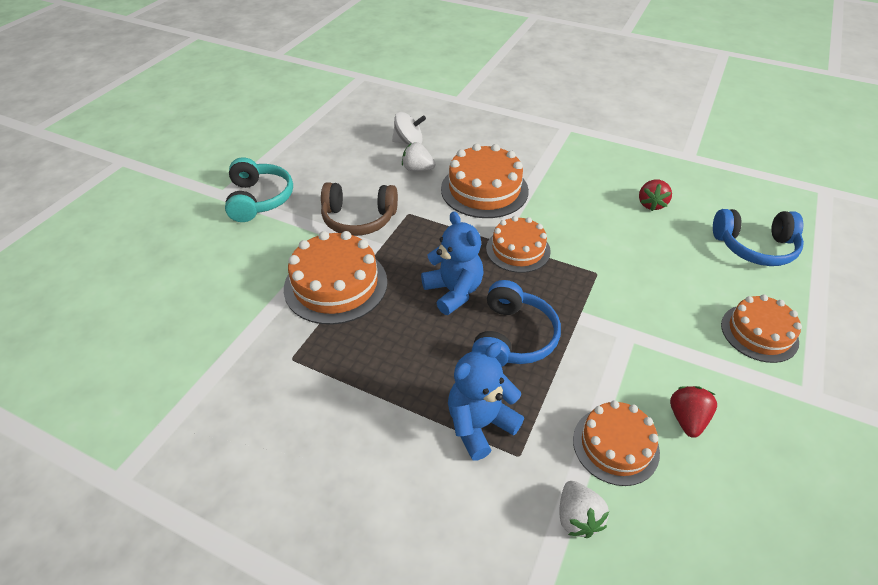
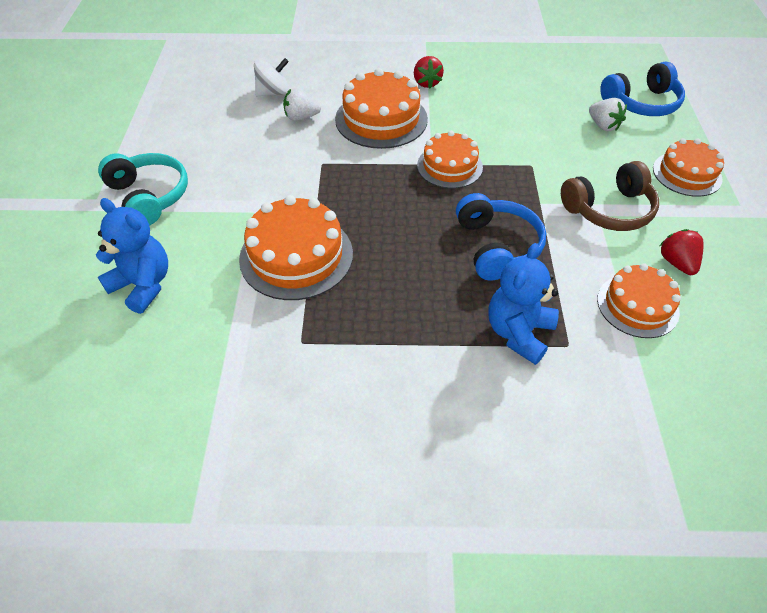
camera: 25 degrees left, 5 degrees up
(359, 219) = (275, 184): brown headphones -> brown headphones (609, 209)
(453, 291) = (416, 224): blue teddy bear -> blue teddy bear (143, 285)
(577, 517) = (645, 375): white strawberry -> white strawberry (603, 126)
(651, 204) = (538, 90): red strawberry -> red strawberry (426, 83)

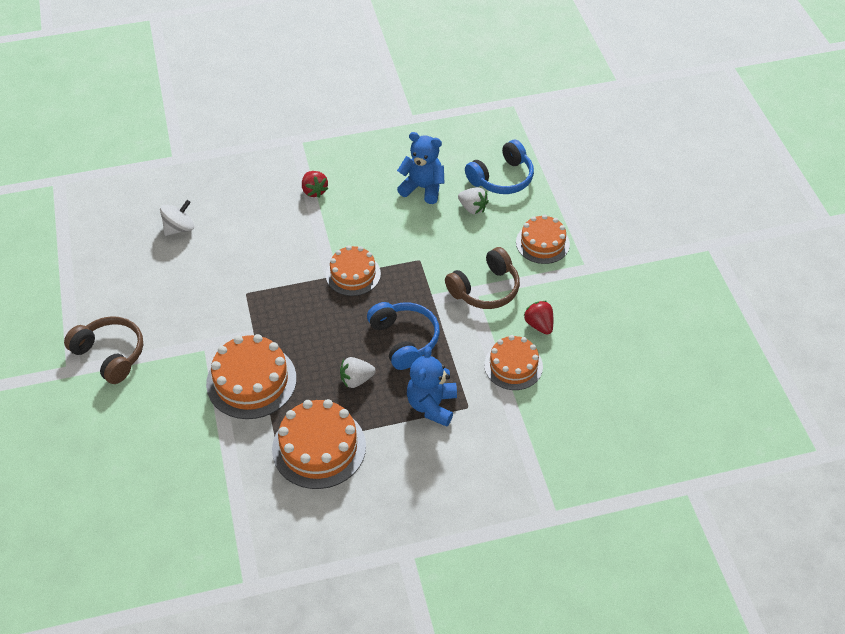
camera: 15 degrees left, 0 degrees up
(143, 285) = (139, 431): blue teddy bear -> blue teddy bear (423, 188)
(149, 196) = (110, 354): turquoise headphones -> brown headphones
(301, 117) = (213, 250): white strawberry -> white strawberry (356, 380)
(381, 119) = (284, 238): orange cake -> orange cake (319, 447)

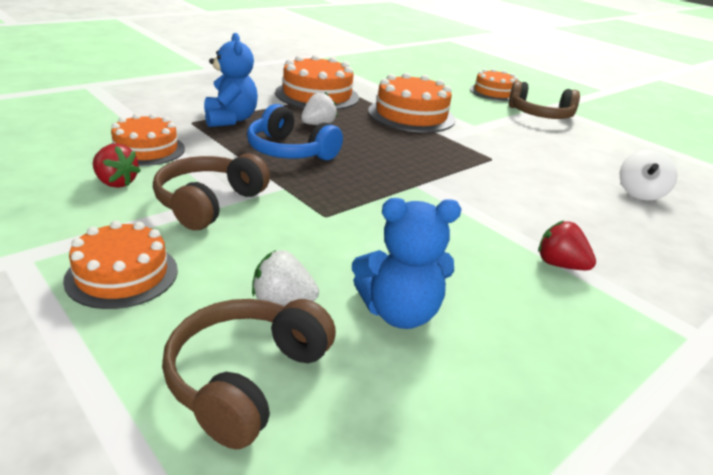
camera: 150 degrees right, 20 degrees down
(353, 274) = (399, 189): orange cake -> orange cake (494, 92)
(502, 178) = (246, 379): blue headphones -> brown headphones

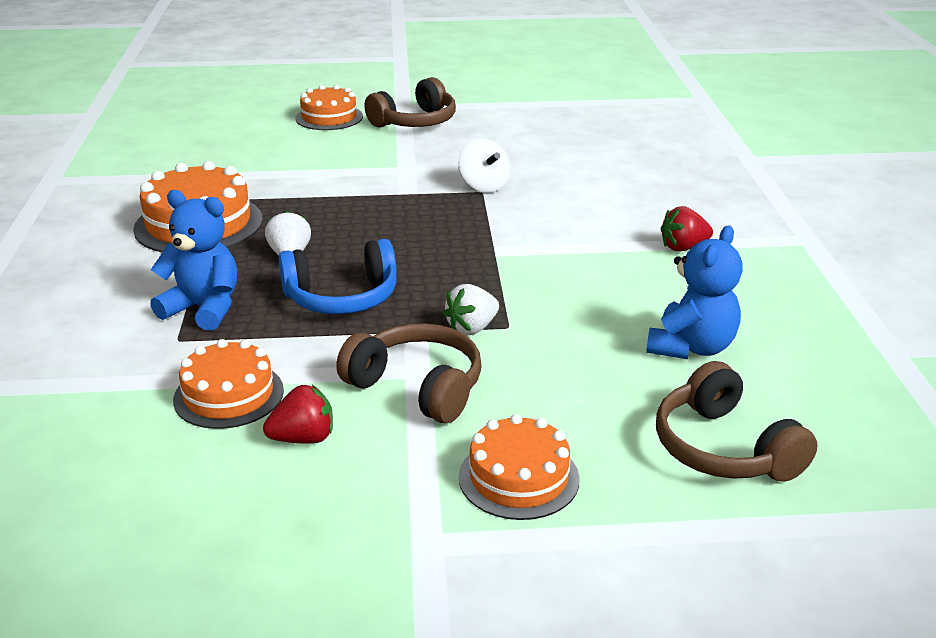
camera: 50 degrees left, 0 degrees up
(209, 203) = (417, 387): brown headphones -> brown headphones turned 150 degrees clockwise
(282, 301) = (633, 398): white strawberry -> white strawberry (472, 328)
(411, 115) = (331, 190): orange cake -> none
(640, 193) = (611, 157): white spinning top -> white spinning top (484, 186)

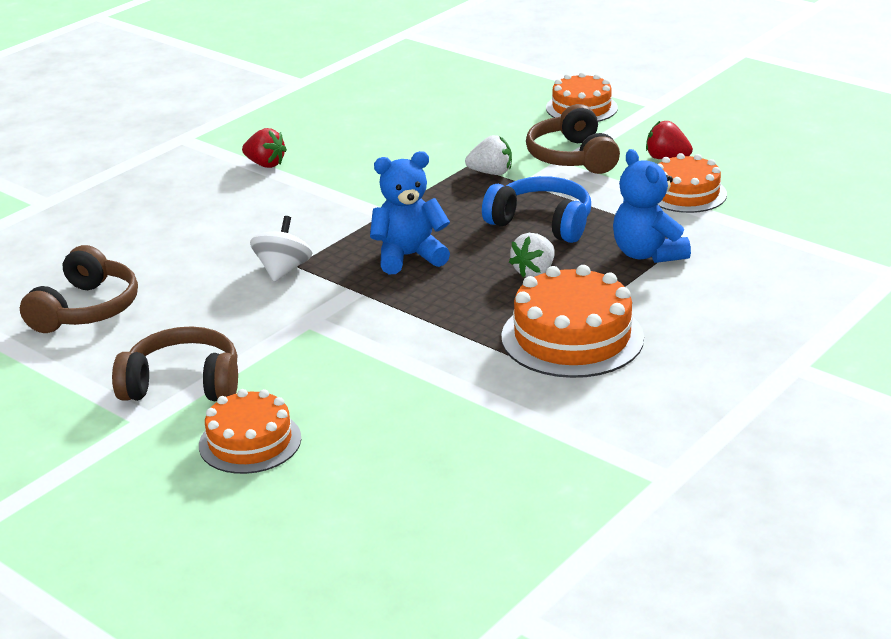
camera: 135 degrees left, 0 degrees up
(691, 347) = (393, 119): blue teddy bear -> blue teddy bear (409, 256)
(724, 448) = (470, 84): brown headphones -> brown headphones (86, 309)

